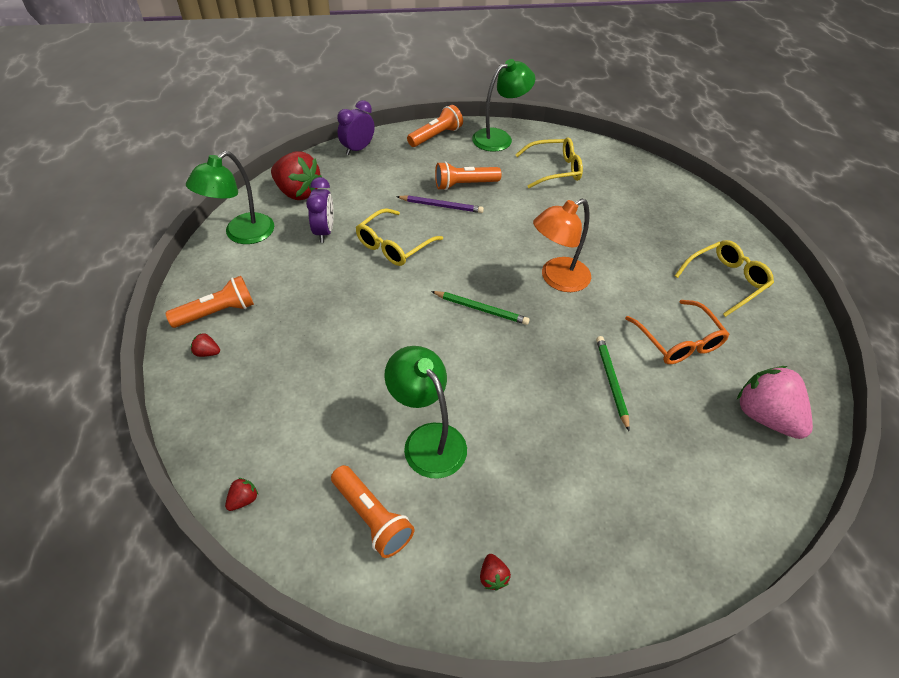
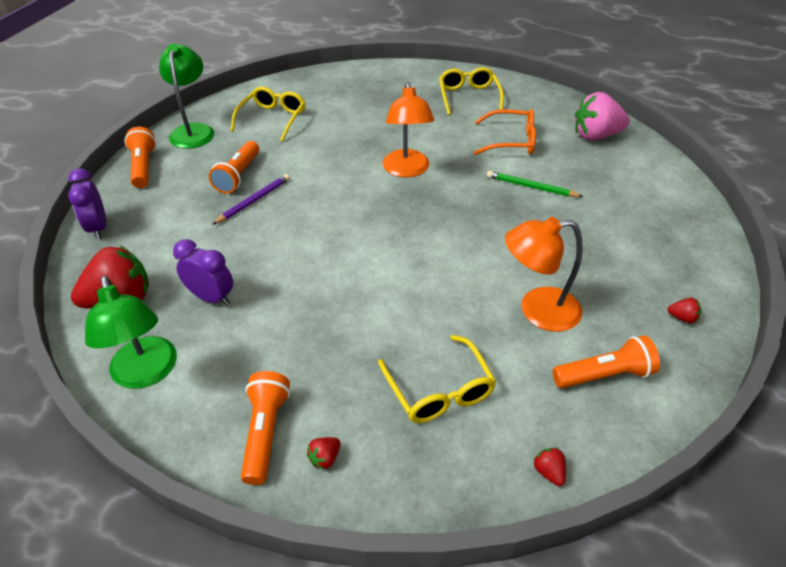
camera: 60 degrees left, 5 degrees down
(394, 245) = (281, 251): yellow glasses -> yellow glasses (439, 390)
(427, 439) = (537, 310): green lamp -> orange lamp
(481, 309) = (410, 225): green pencil -> none

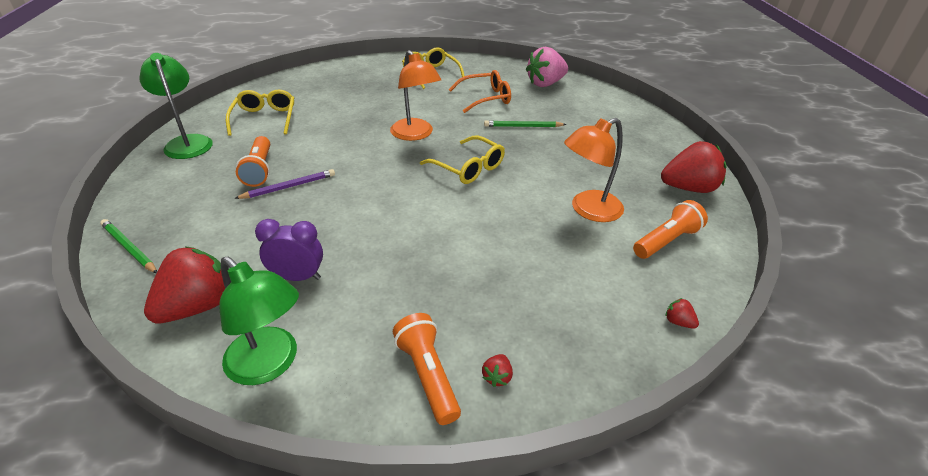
camera: 25 degrees left, 5 degrees down
(98, 228) = (129, 248): purple clock -> green pencil
(143, 167) = (149, 183): orange flashlight -> none
(254, 201) = (289, 187): purple pencil -> purple pencil turned 45 degrees clockwise
(439, 390) = (555, 290): yellow glasses -> yellow glasses (468, 168)
(682, 318) = (688, 188): red strawberry -> red strawberry, size x2.47

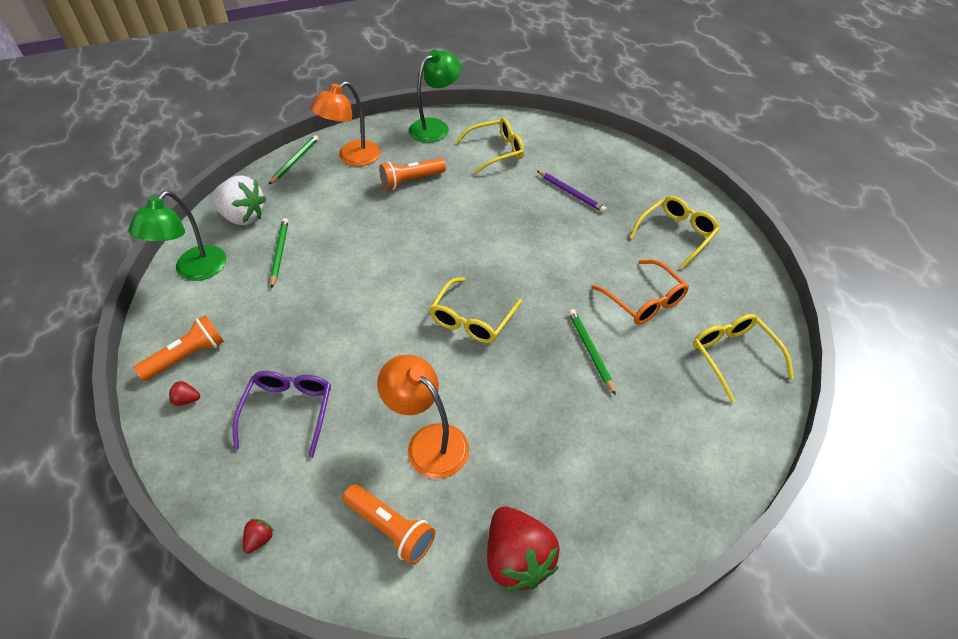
camera: 75 degrees right, 10 degrees up
(198, 306) = (243, 217): red strawberry -> white strawberry
(289, 187) = (392, 206): purple pencil -> purple pencil (571, 193)
(298, 277) = (279, 253): purple clock -> green pencil
(415, 134) = (520, 260): orange lamp -> orange lamp (352, 158)
(537, 290) = (288, 411): none -> purple glasses
(545, 84) = (733, 356): pink strawberry -> yellow glasses

